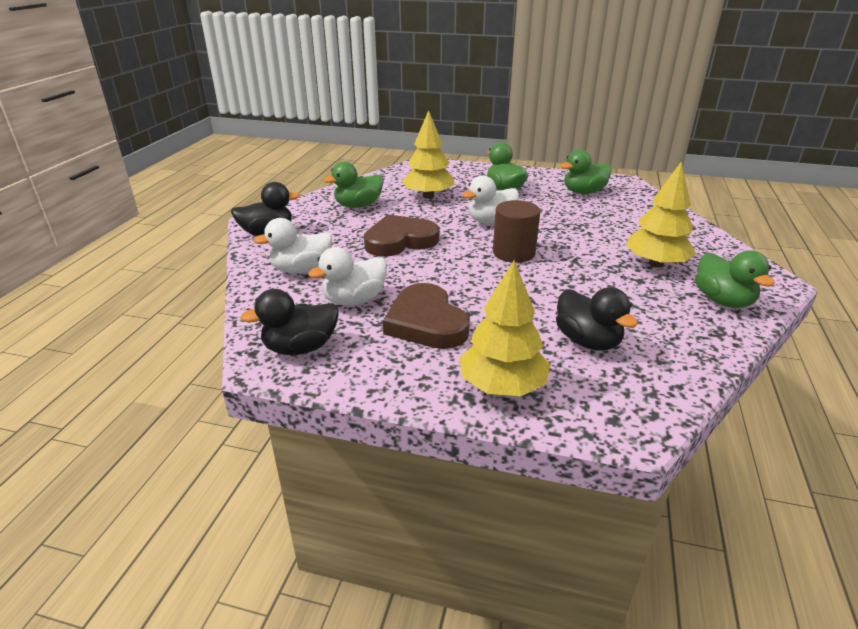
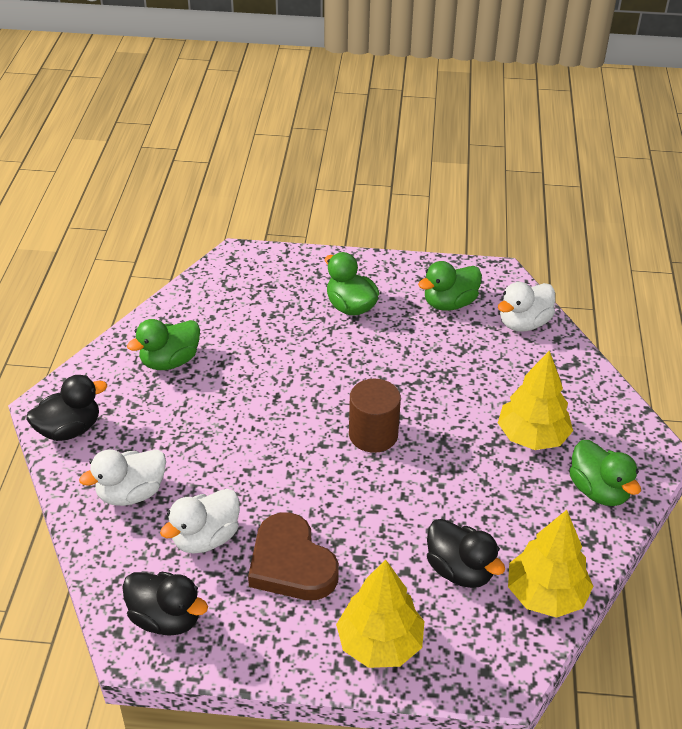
camera: 10 degrees left, 10 degrees up
(300, 348) = (166, 618): black duck -> black duck turned 120 degrees counterclockwise
(400, 241) = (236, 427): brown heart -> none
(428, 196) = (256, 331): yellow tree -> yellow tree (546, 595)
(491, 221) = (340, 376): white duck -> white duck (523, 323)

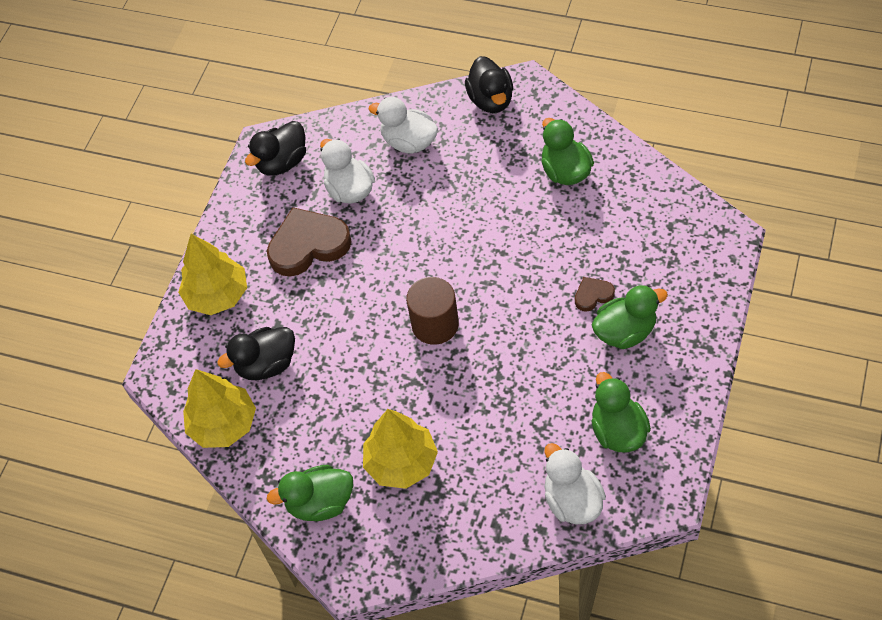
camera: 110 degrees right, 15 degrees up
(131, 493) = (409, 142): white duck -> white duck turned 45 degrees counterclockwise
(316, 329) = (593, 295): none -> brown heart

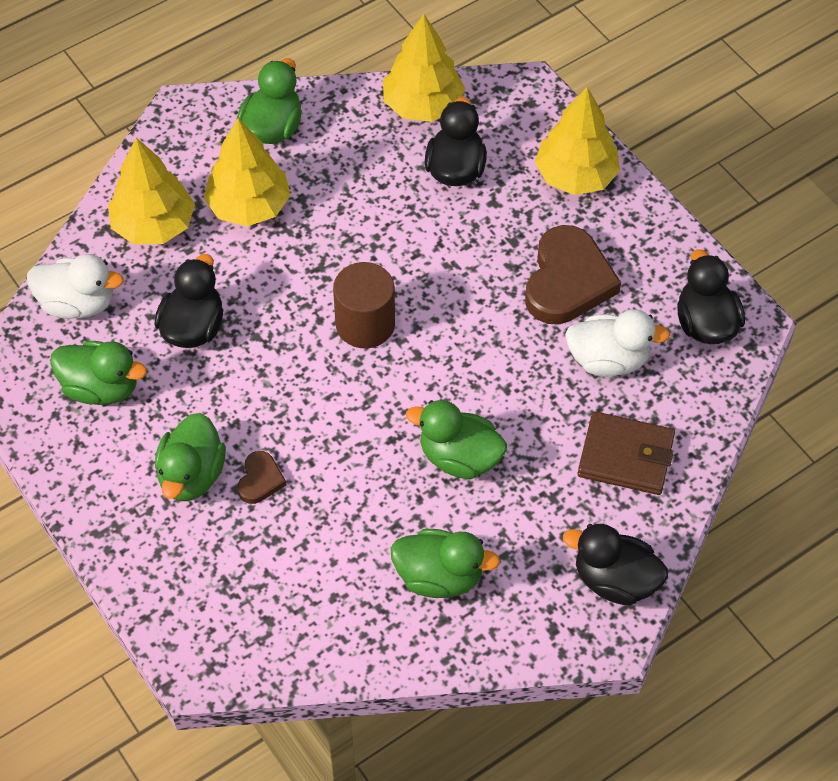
camera: 120 degrees right, 0 degrees up
(409, 142) = (626, 456): white duck -> brown wallet
(469, 508) = (154, 225): none -> yellow tree
(483, 213) = (459, 457): none -> green duck
(525, 416) = (193, 327): none -> black duck

